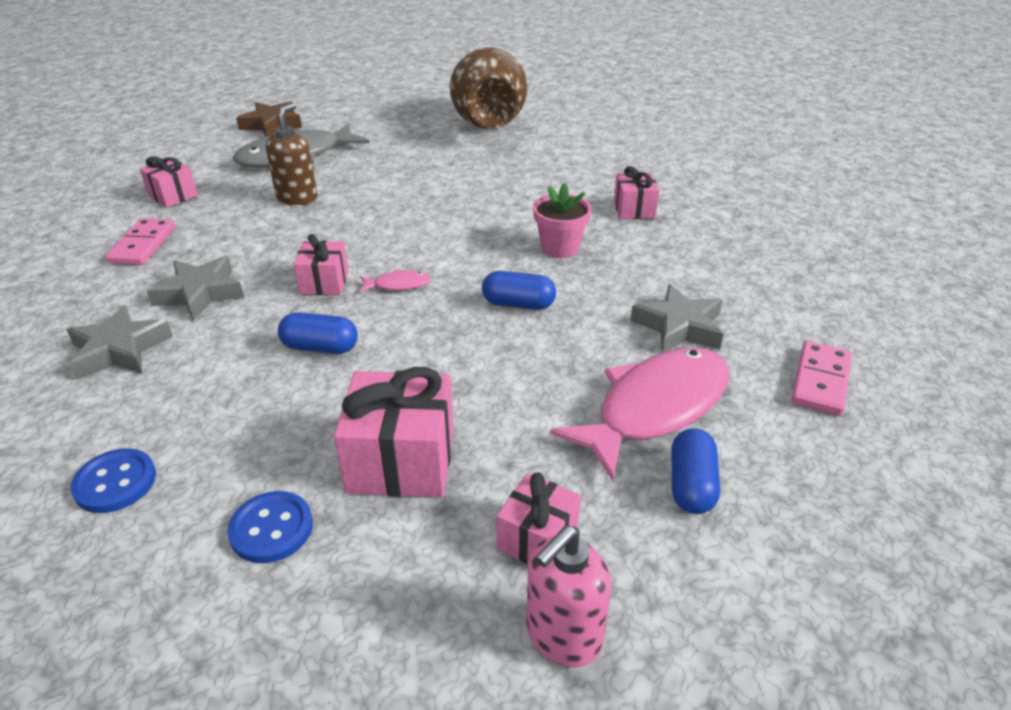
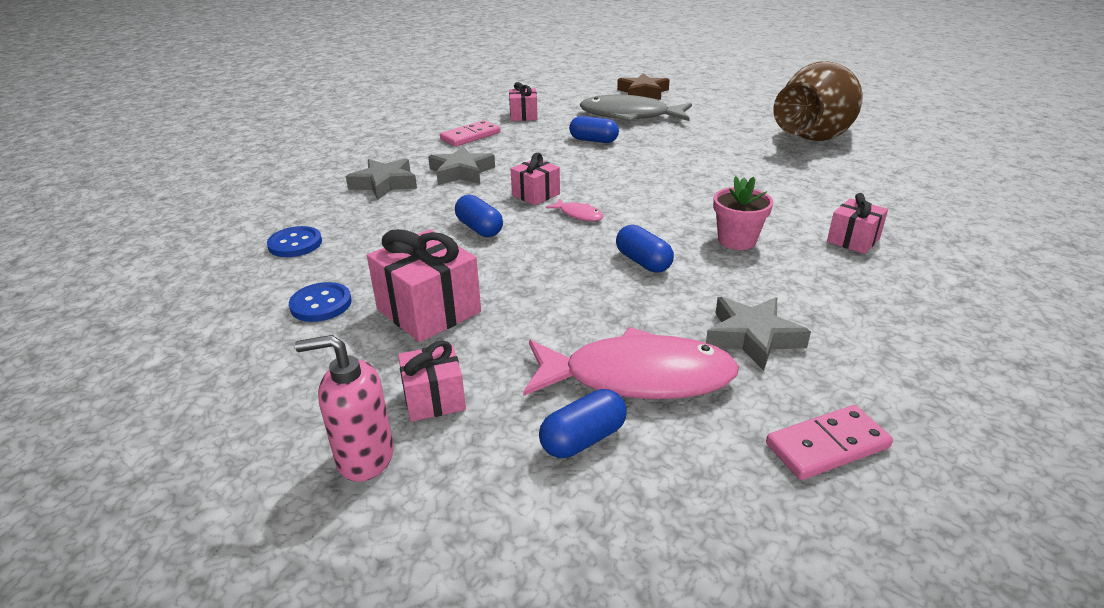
camera: 45 degrees right, 5 degrees down
(297, 198) = (593, 140): brown soap dispenser -> blue capsule

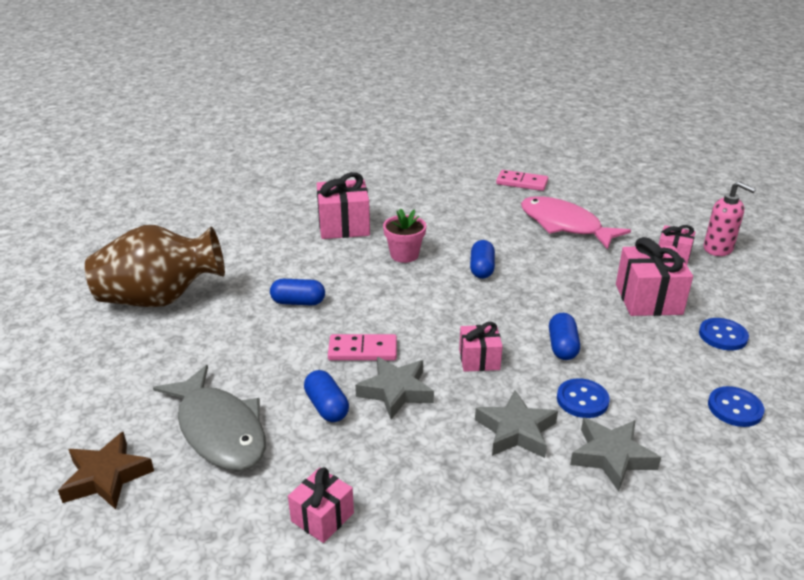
camera: 140 degrees left, 0 degrees up
(429, 202) = (582, 400): none -> blue button
(470, 136) = (441, 504): pink domino -> pink domino (362, 350)
(579, 215) = (472, 321): pink fish -> none
(583, 439) = (614, 218): blue capsule -> blue capsule (298, 302)
(752, 337) = (488, 216): grey star -> grey star (396, 391)
(853, 240) = (344, 226): pink gift -> pink gift, size x1.68

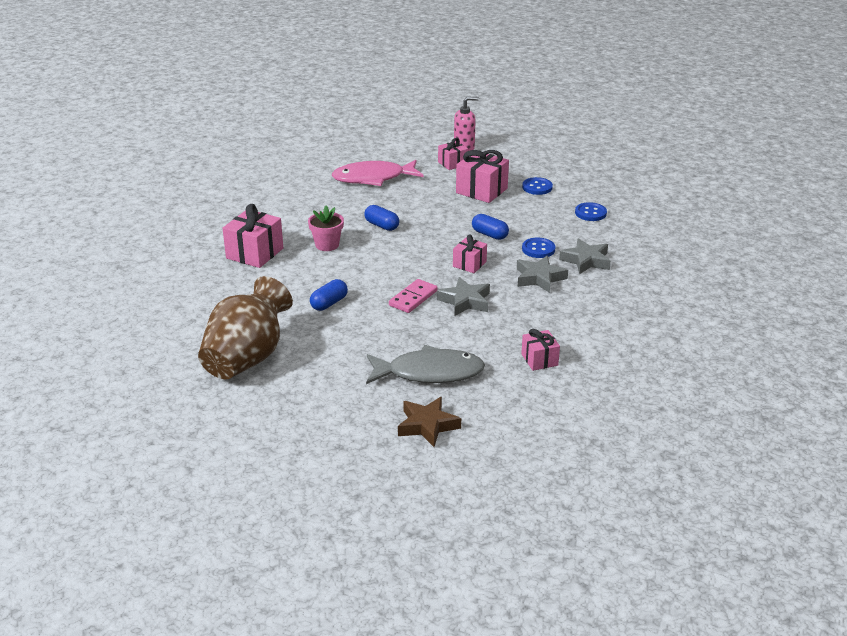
camera: 55 degrees left, 0 degrees up
(326, 407) = (452, 329): blue capsule -> none
(522, 183) = (299, 168): pink domino -> none

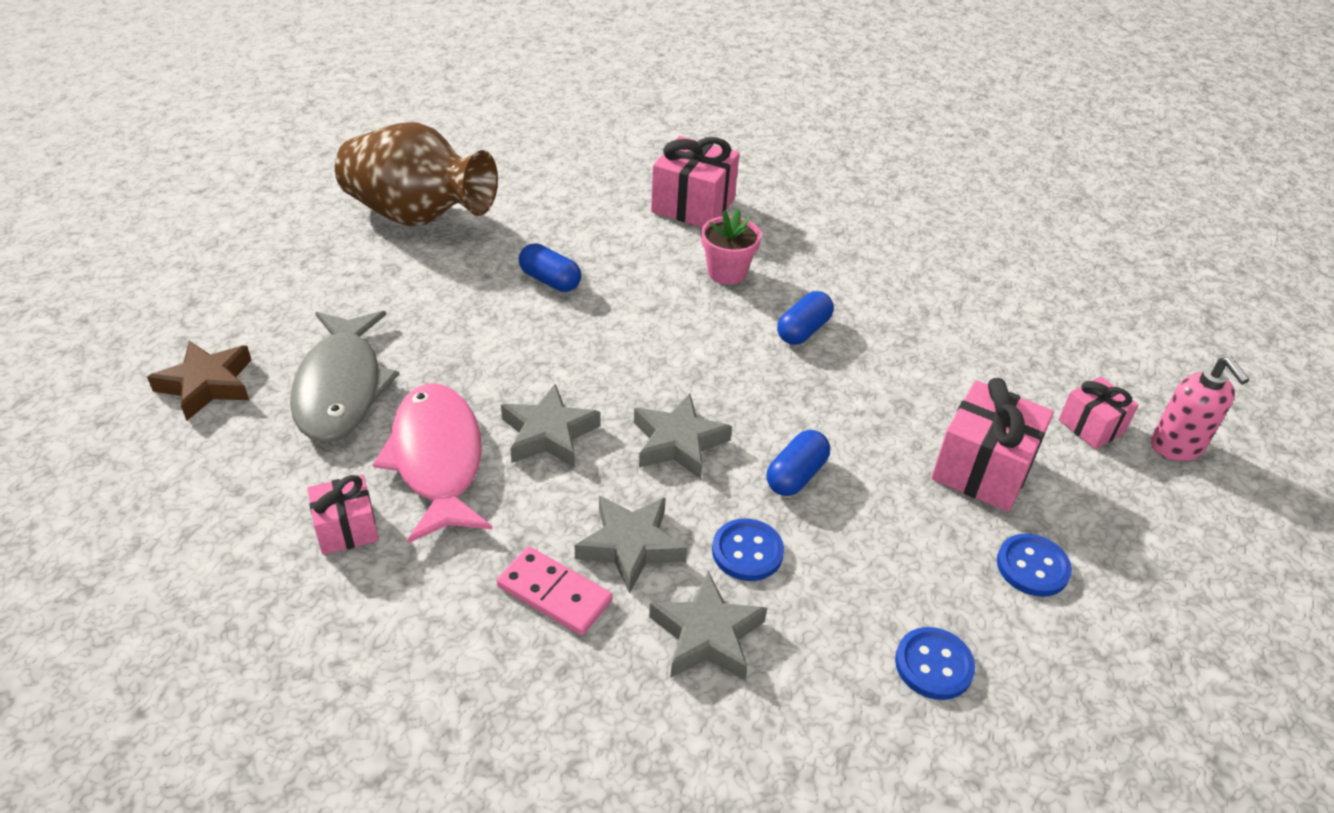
camera: 85 degrees right, 10 degrees up
(373, 178) = (980, 317): pink fish -> pink fish (437, 460)
(413, 298) = (561, 369): pink domino -> pink domino (554, 594)
(469, 264) = (678, 442): pink gift -> grey star

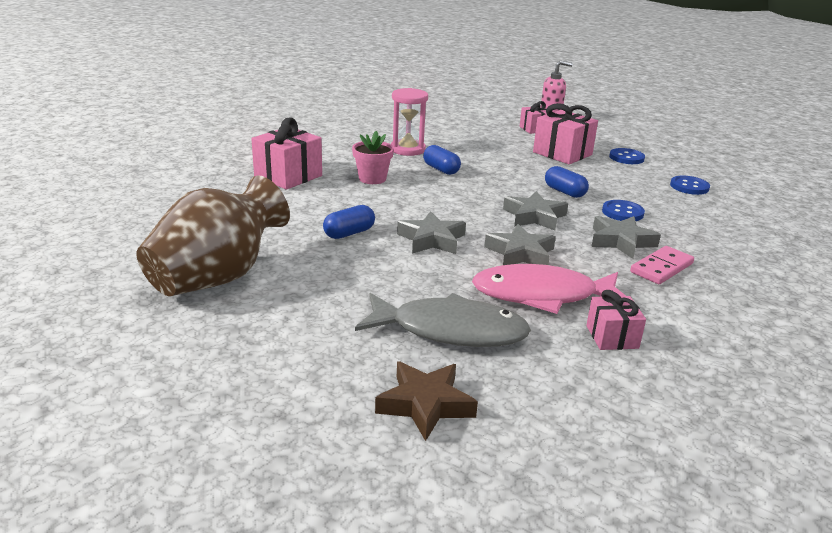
camera: 75 degrees left, 15 degrees down
(707, 635) = (683, 231): grey star -> grey star (432, 239)
(861, 288) = (407, 149): none -> pink hourglass

